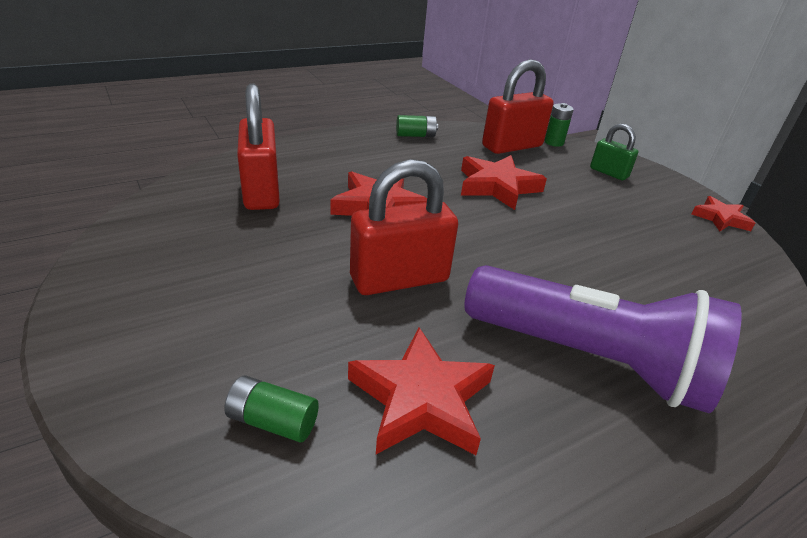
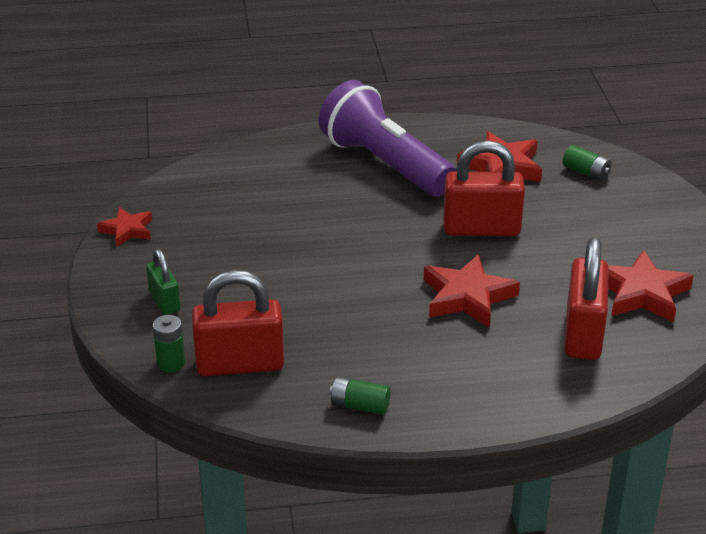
camera: 155 degrees left, 0 degrees up
(497, 186) = (321, 302): red star -> red star (641, 293)

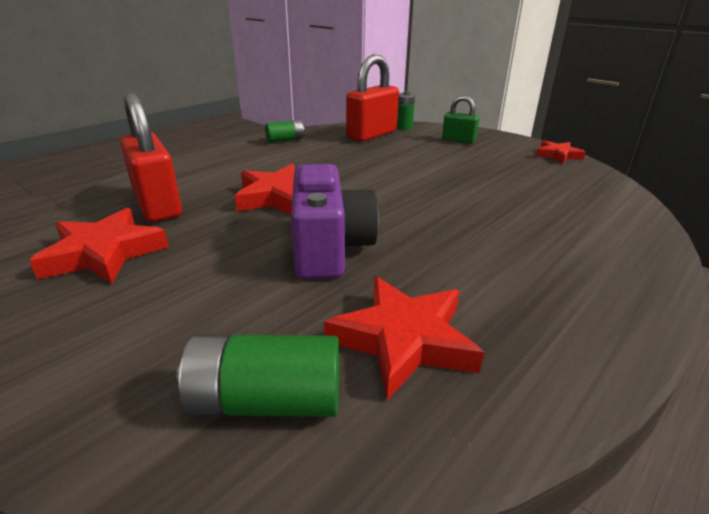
camera: 140 degrees right, 5 degrees down
(385, 164) = (525, 271): purple flashlight -> none
(481, 229) = (329, 248): red padlock -> purple camera
(586, 173) = (266, 401): green battery -> green battery, size x1.58

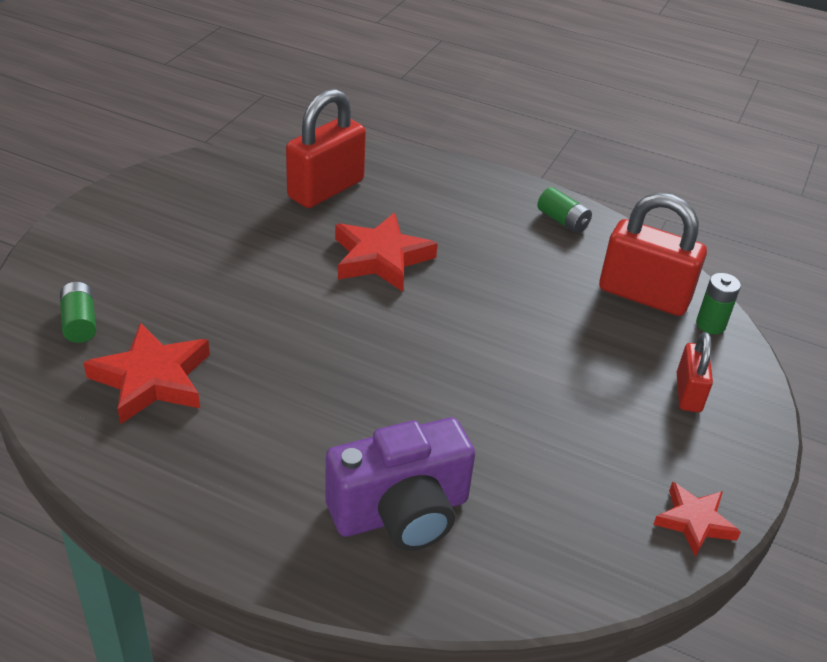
camera: 70 degrees right, 10 degrees up
(104, 253) = (232, 194): red star -> none
(266, 401) = (80, 323): green battery -> green battery, size x0.63
(329, 248) = (282, 315): purple camera -> purple camera (401, 512)
(458, 140) = (688, 393): green padlock -> red padlock

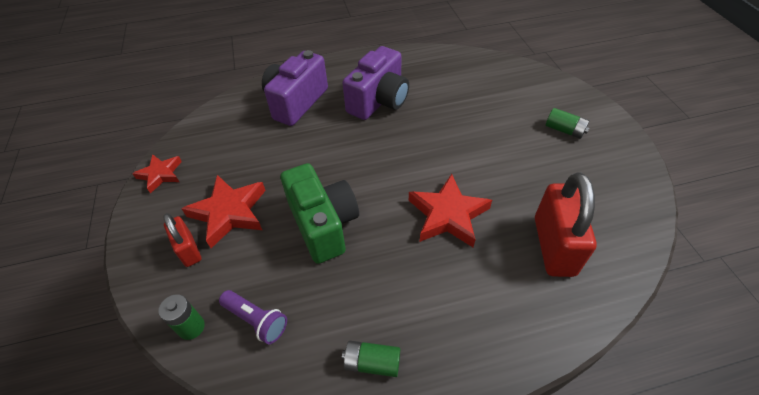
camera: 145 degrees right, 10 degrees up
(80, 323) = (512, 83): green battery -> green battery (564, 130)
(152, 379) = (449, 84): red star -> red star (229, 212)
(280, 424) = (379, 101): none -> purple camera
(516, 326) = (323, 224): none -> green camera
(644, 295) = (256, 320): red padlock -> purple flashlight

